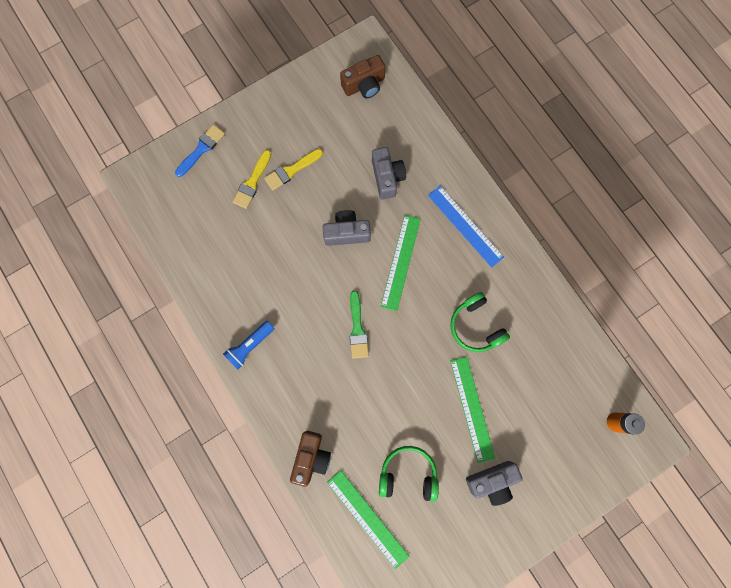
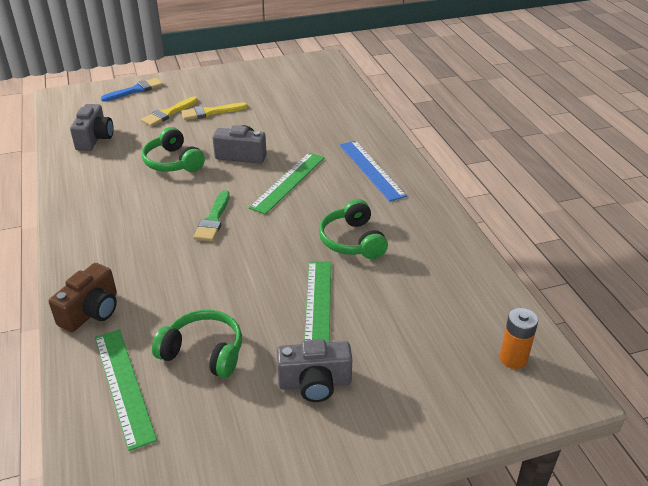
camera: 15 degrees right, 40 degrees down
(250, 346) = (87, 211): blue flashlight -> none
(290, 259) = (173, 162): none -> green headphones
(364, 85) = (309, 79): brown camera -> none
(387, 177) = (303, 129): grey camera -> grey camera (95, 138)

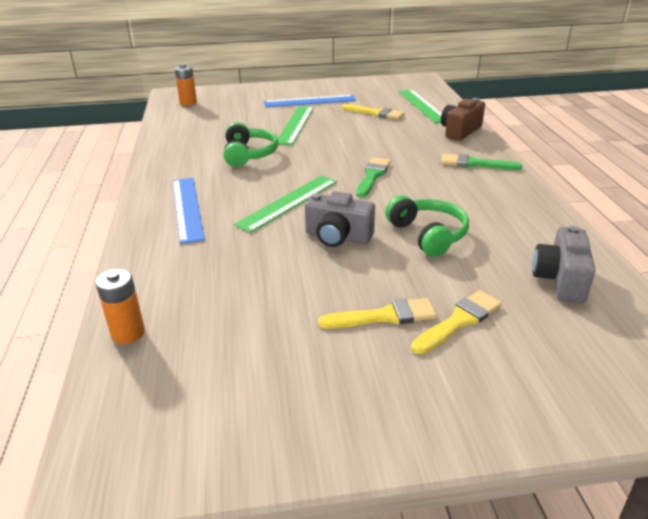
camera: 170 degrees left, 5 degrees down
(100, 247) = (475, 164): none -> green brush
(135, 90) = (552, 395): blue brush -> none
(204, 352) = (375, 113): green headphones -> yellow brush
(315, 383) = (309, 101): grey camera -> blue ruler
(348, 95) = (128, 333): none -> orange battery

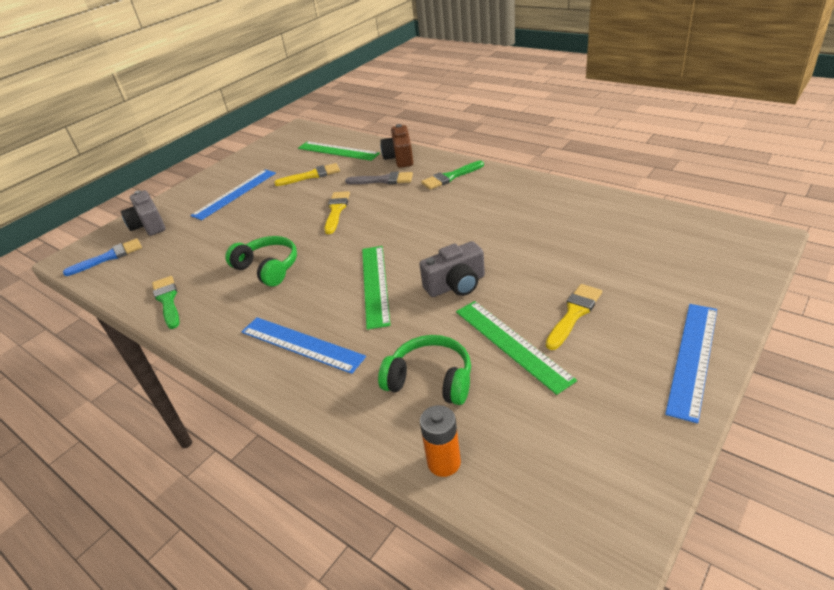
camera: 40 degrees left, 5 degrees up
(188, 102) = (109, 257): orange battery -> blue brush
(295, 124) = (260, 220): green ruler -> green ruler (511, 344)
(372, 176) = (399, 226): green brush -> green brush (167, 300)
(418, 424) = (692, 358): none -> blue ruler
(419, 140) = (383, 180): none -> grey brush
(428, 235) = (507, 244): green headphones -> green headphones (430, 380)
(459, 321) = (613, 285): yellow brush -> yellow brush (336, 210)
(560, 280) = (617, 224): grey camera -> grey camera (149, 225)

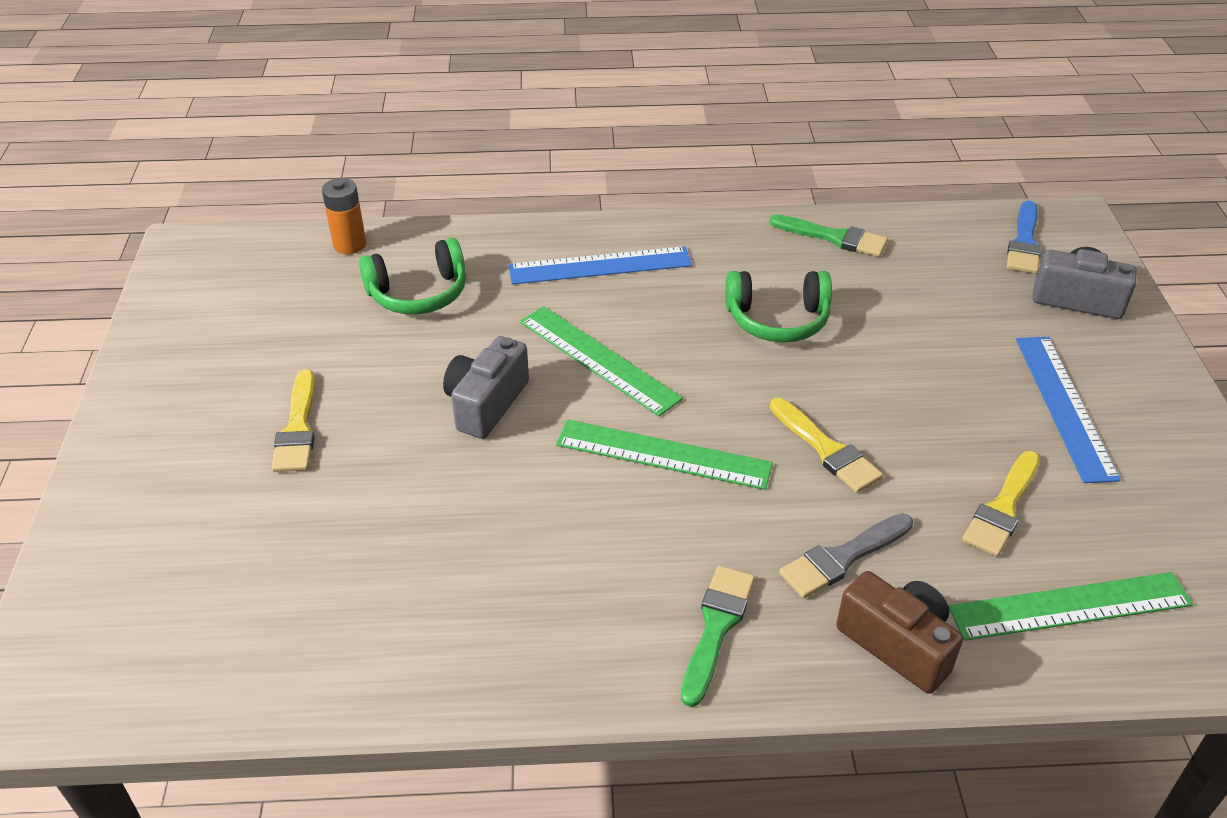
camera: 135 degrees right, 5 degrees up
(511, 344) = (355, 361): green ruler -> green ruler (663, 454)
(692, 358) = (131, 430): blue ruler -> none

